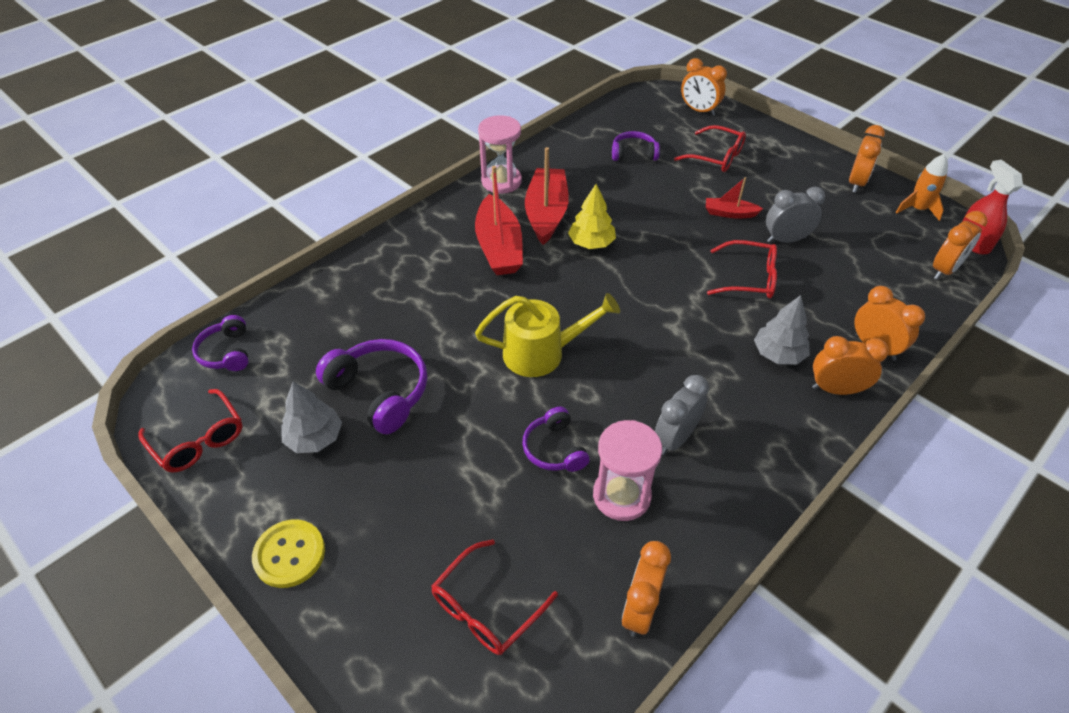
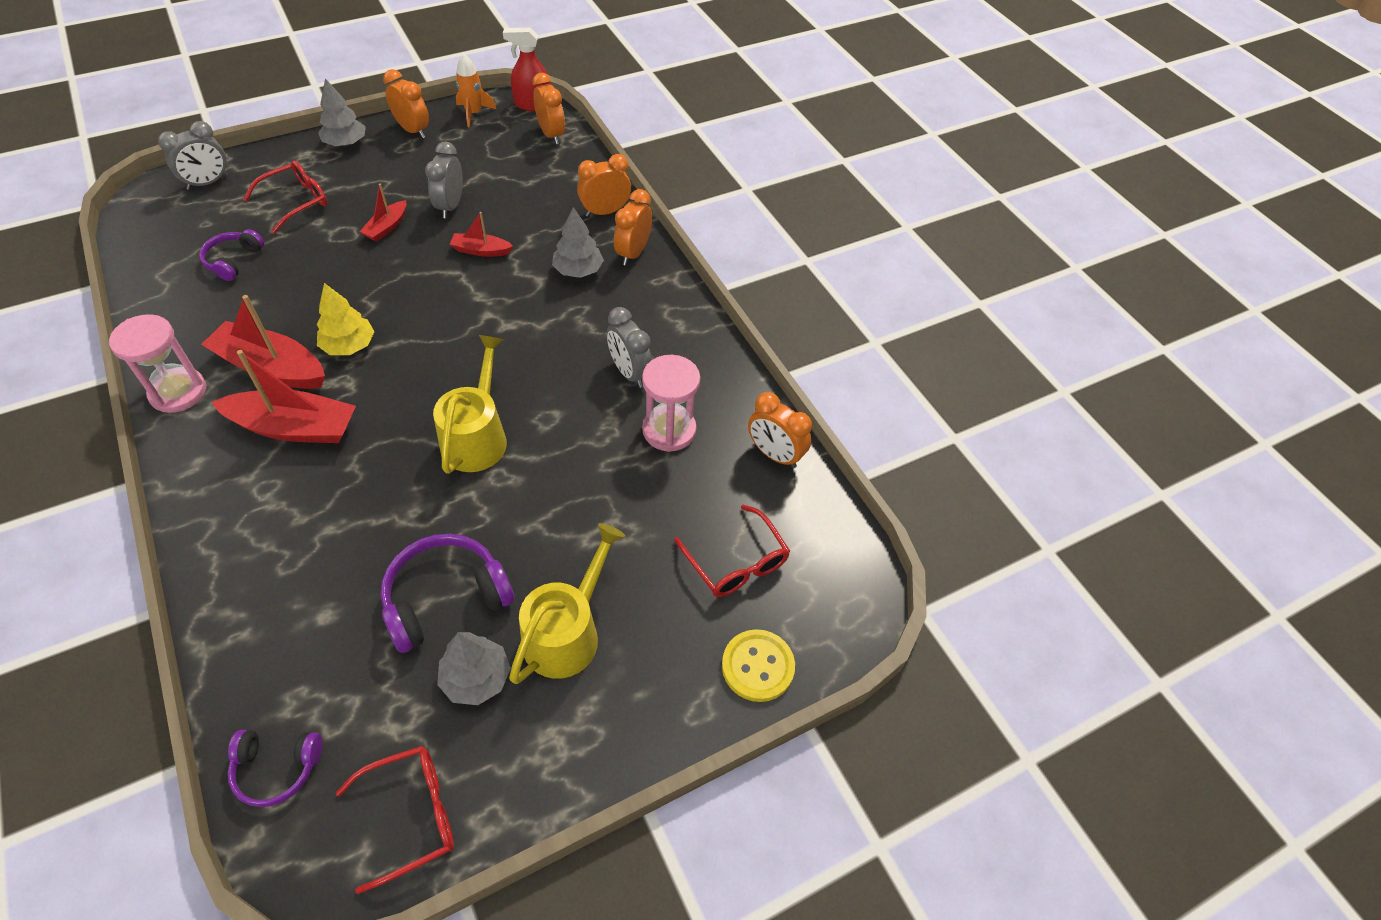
camera: 75 degrees left, 5 degrees up
(289, 554) = (617, 725): yellow button -> yellow button (757, 666)
(370, 485) = (567, 632): none -> yellow watering can
(554, 449) = (598, 463): purple headphones -> none
(699, 110) = (208, 183): orange clock -> grey clock
(749, 278) = (481, 250): red glasses -> red boat
(803, 154) = (345, 143): none -> grey tree

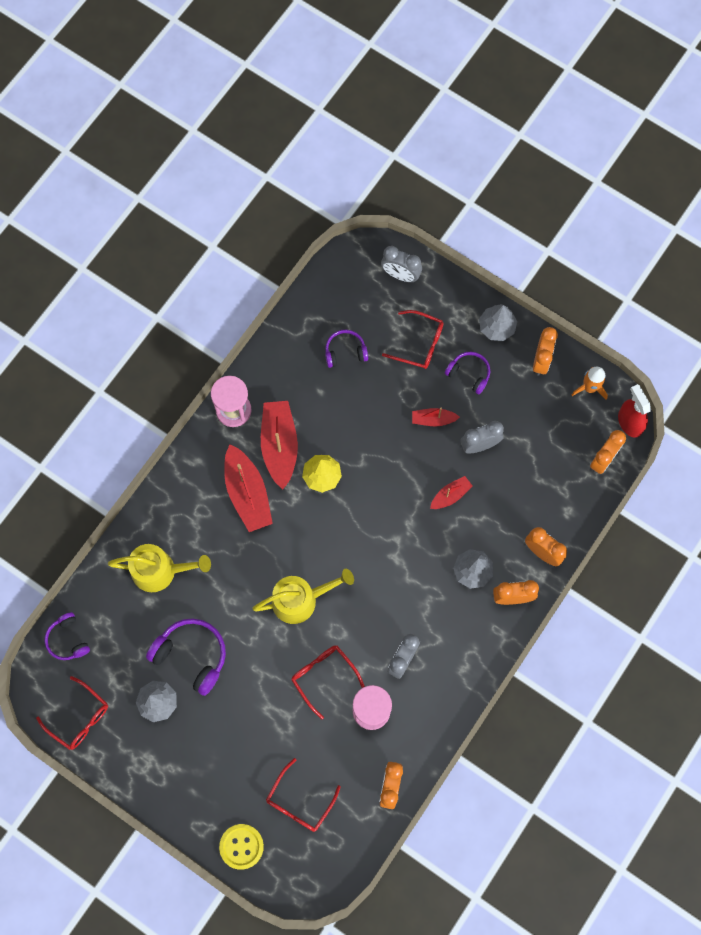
camera: 65 degrees right, 20 degrees up
(369, 181) = (469, 374): none -> purple headphones
(481, 250) = (450, 495): red boat -> red boat turned 75 degrees clockwise
(567, 632) = (207, 732): yellow watering can -> yellow watering can (160, 570)
(591, 458) = (323, 676): none -> red glasses

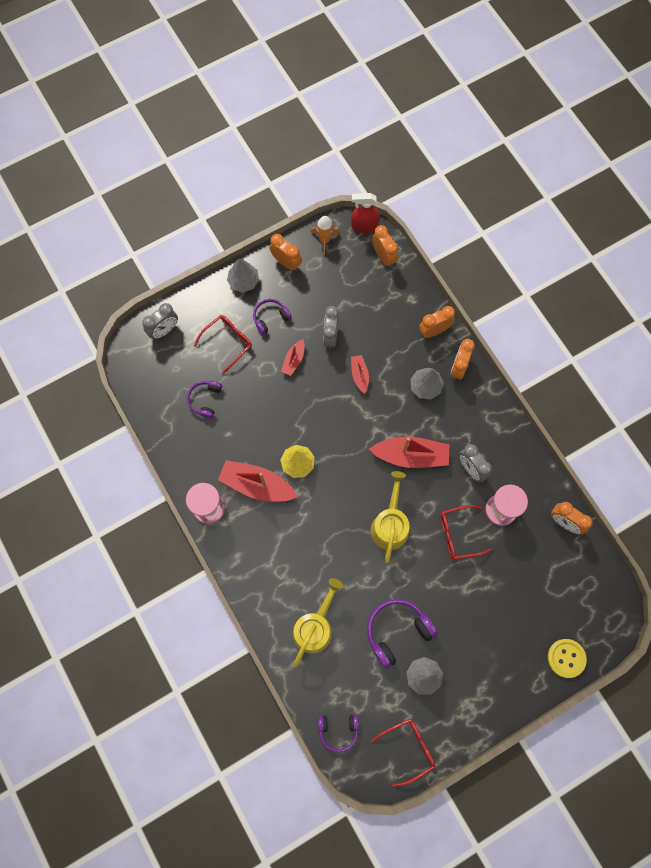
camera: 65 degrees left, 0 degrees up
(247, 493) = (284, 528): red boat -> red boat (411, 455)
(299, 802) = (549, 597): red glasses -> none

